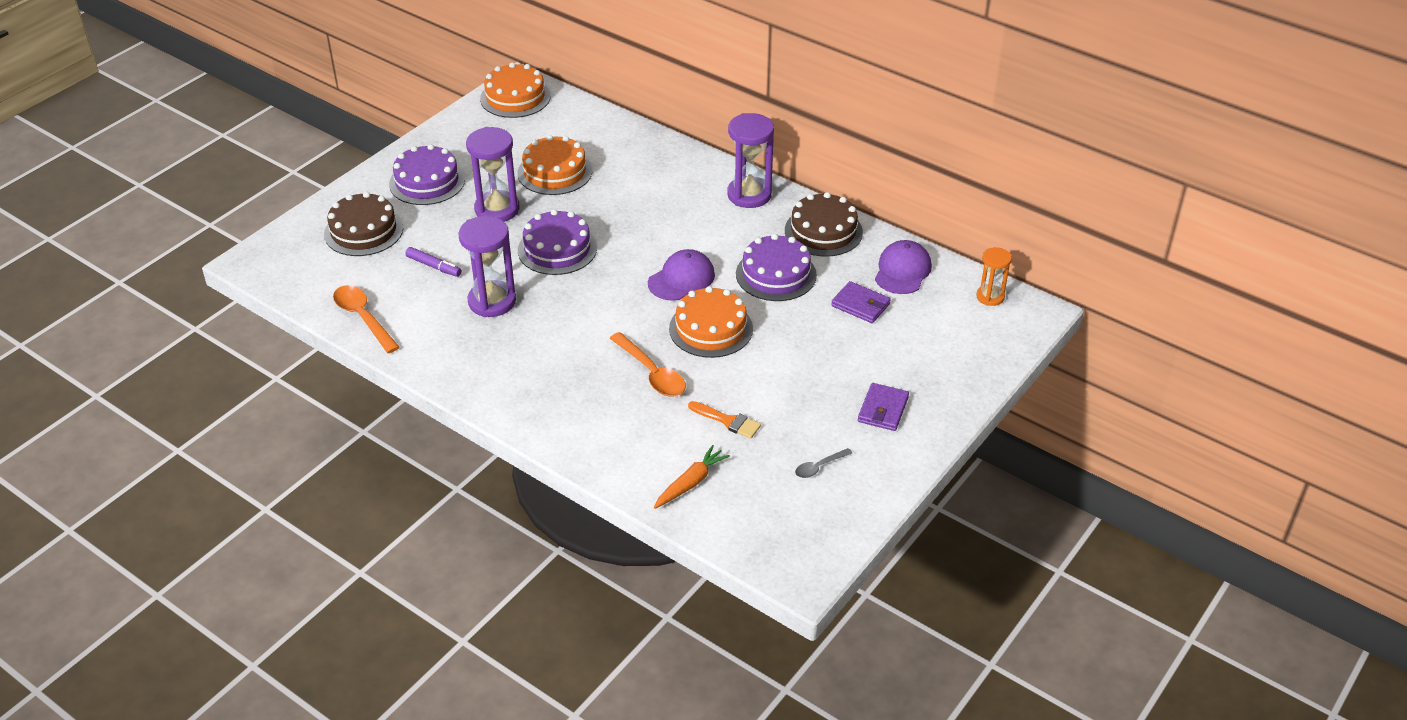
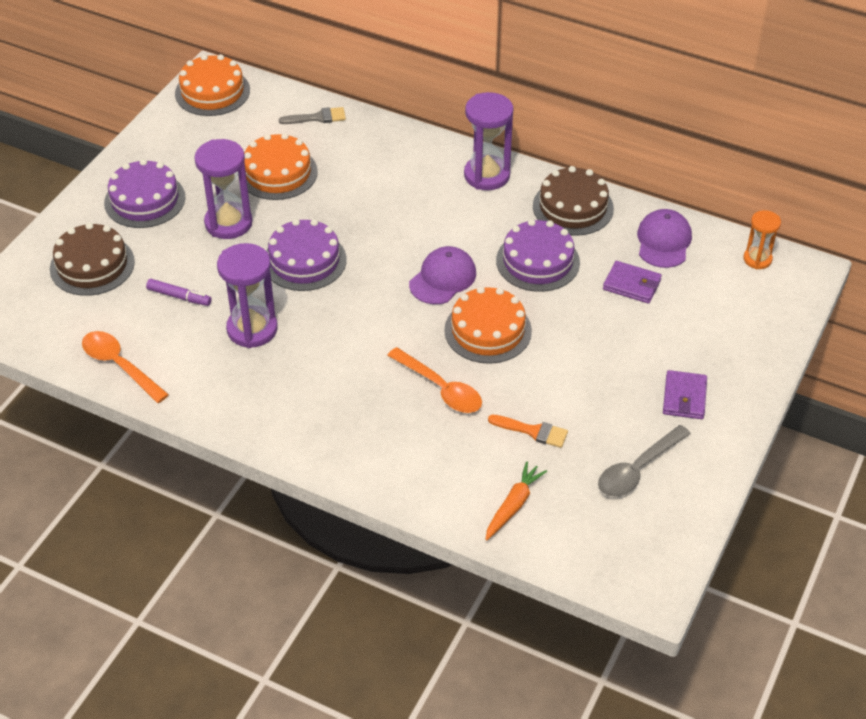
camera: 10 degrees left, 5 degrees up
(605, 129) = (317, 118): none -> grey brush
(819, 467) = (638, 469): grey spoon -> grey spoon, size x1.82

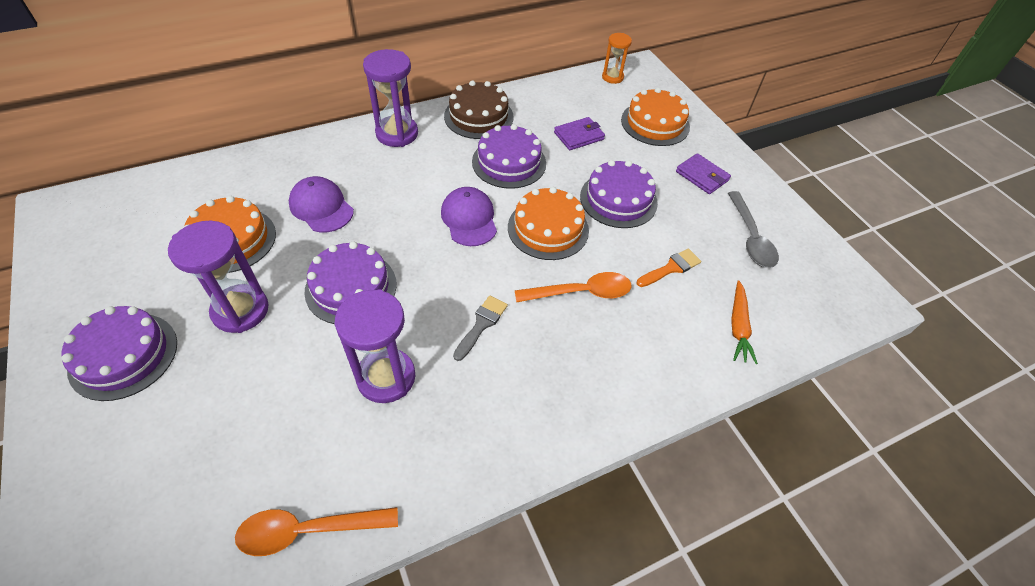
camera: 55 degrees left, 5 degrees up
(92, 265) = (143, 462): brown cake -> none
(179, 297) = (280, 410): purple marker -> none
(212, 92) = (75, 219): orange cake -> orange cake (655, 123)
(317, 118) = (209, 178): grey brush -> grey brush (481, 324)
(513, 505) = (738, 326): orange carrot -> orange carrot turned 150 degrees counterclockwise
(578, 355) = (618, 199): none -> purple cake
(663, 241) = (556, 100): purple cap -> purple cap (321, 207)

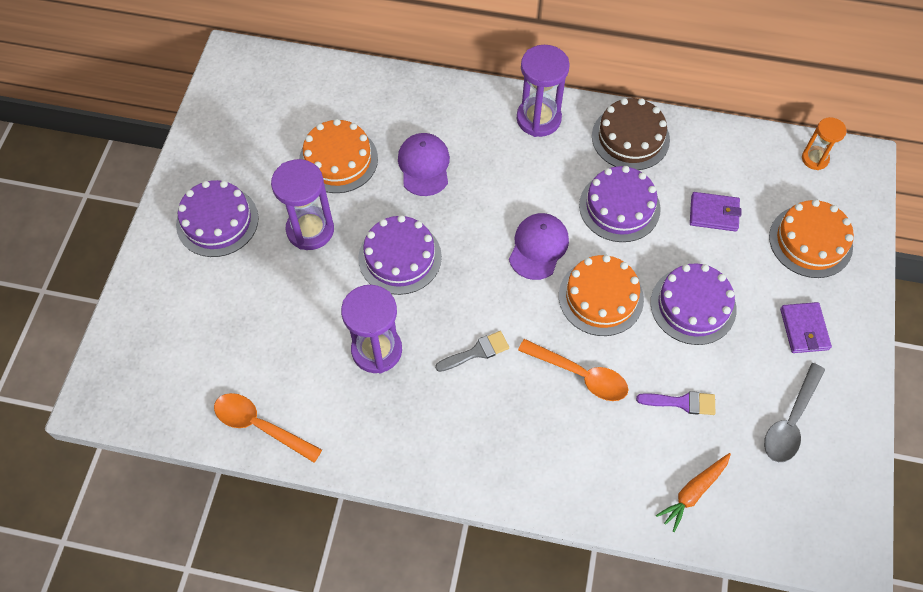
camera: 40 degrees right, 10 degrees up
(671, 268) = (682, 402): orange brush -> purple brush

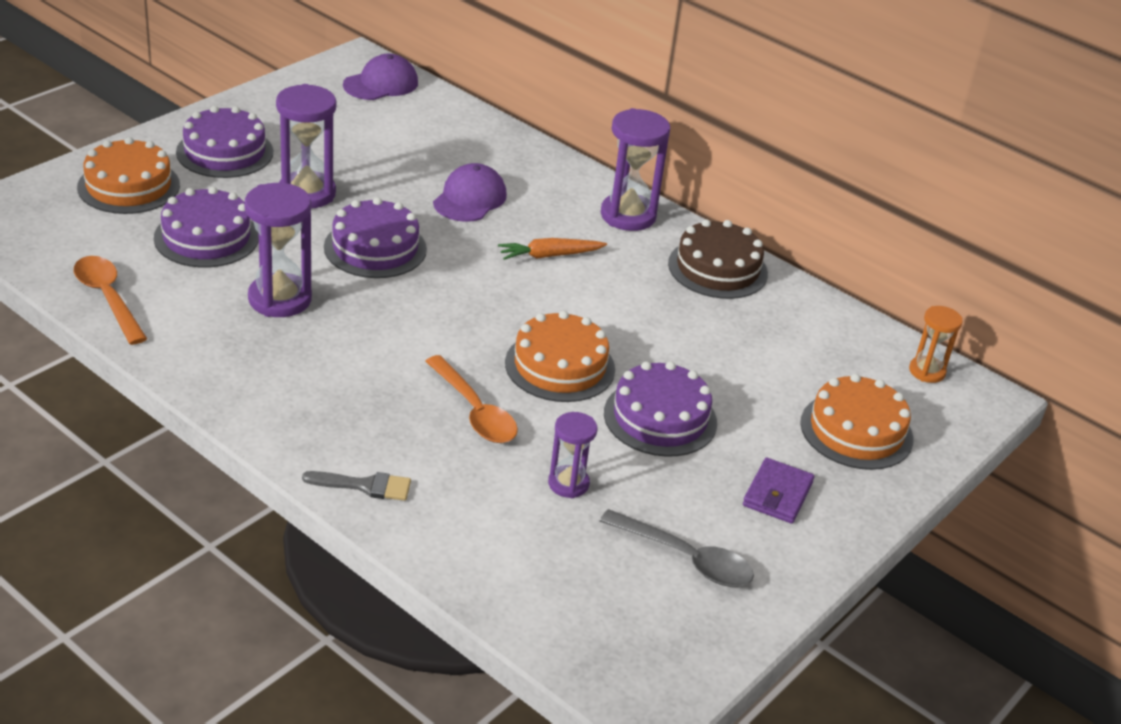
camera: 25 degrees right, 25 degrees down
(338, 160) = (387, 160): orange cake -> orange cake (128, 186)
(476, 352) = (381, 345): grey brush -> grey brush (364, 486)
(538, 247) = (529, 302): purple cap -> purple cap (381, 84)
(619, 207) = (652, 311): purple cake -> purple cake (206, 237)
(682, 402) = (568, 484): purple brush -> purple hourglass
(693, 492) = (507, 558): orange carrot -> orange carrot (549, 255)
(714, 213) = (758, 361): purple wallet -> none
(791, 421) = (685, 558): grey spoon -> grey spoon turned 120 degrees counterclockwise

